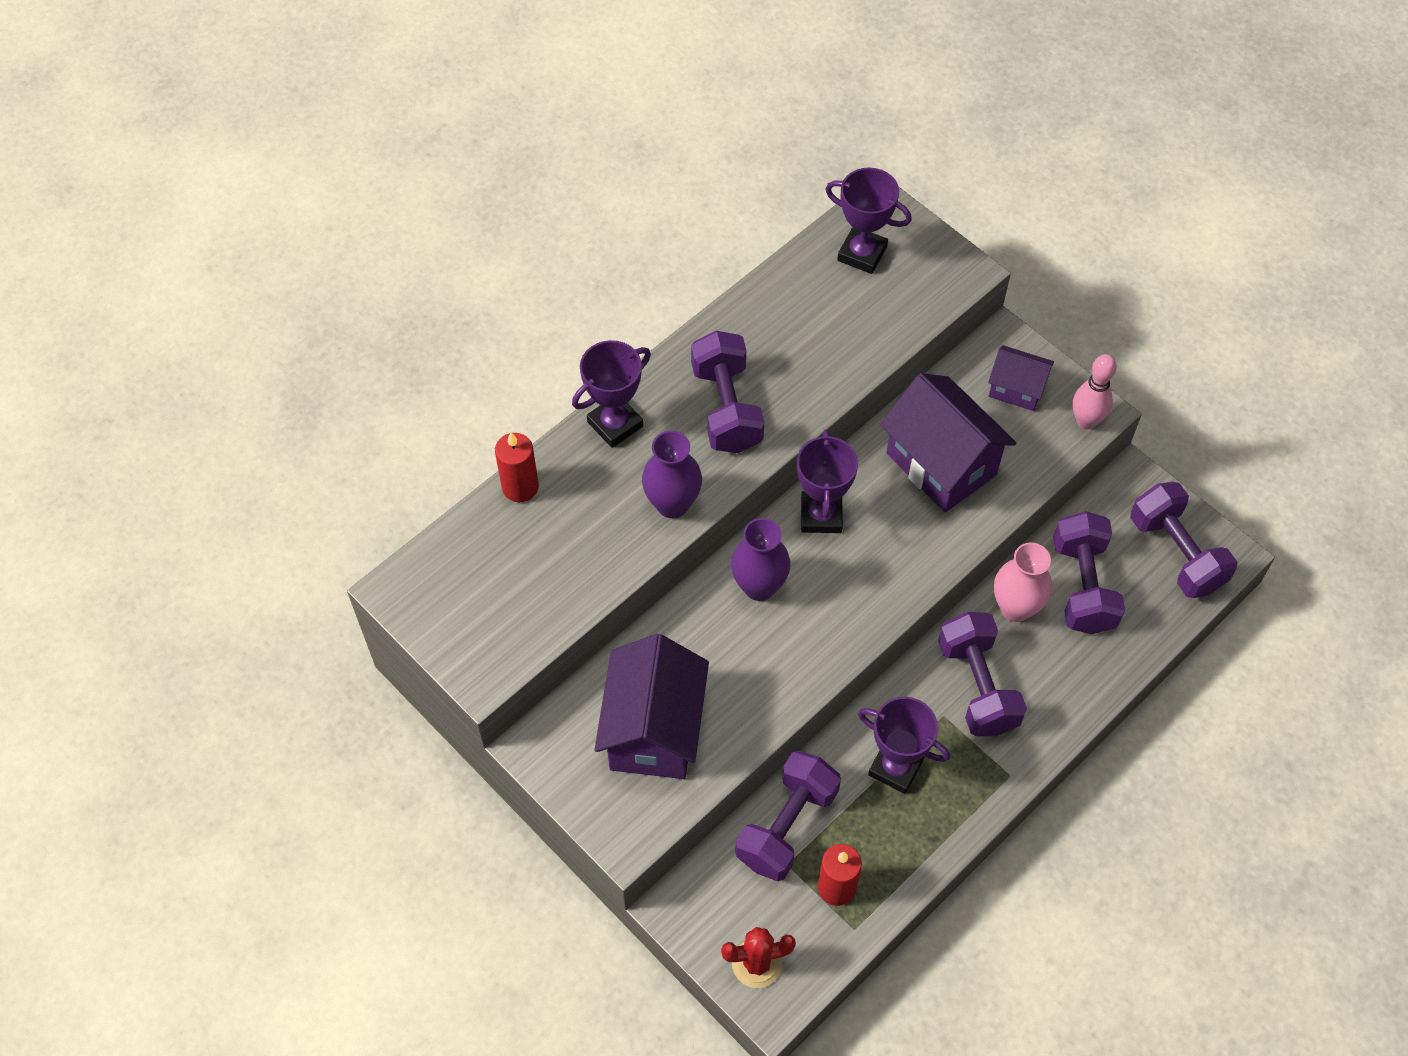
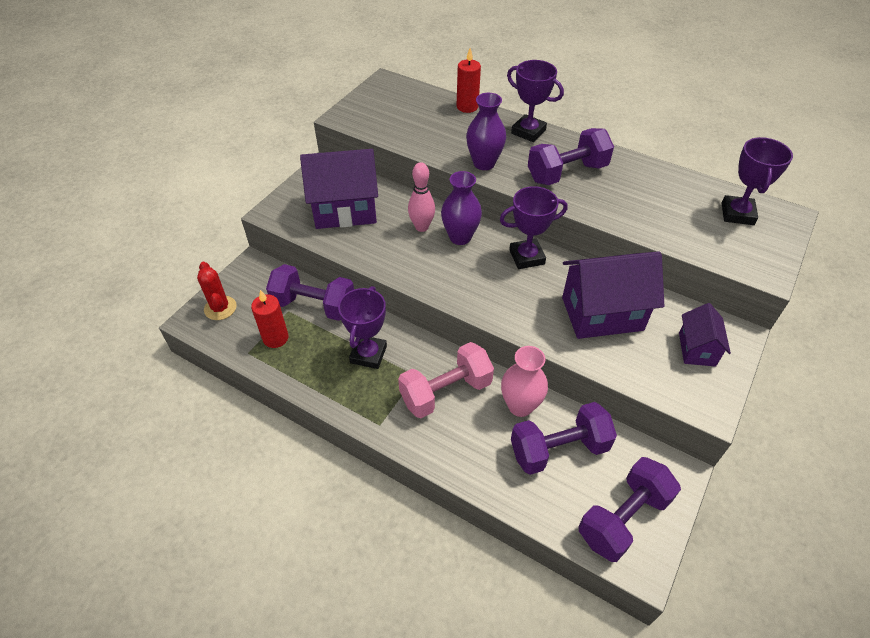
camera: 75 degrees right, 10 degrees down
(941, 464) = (602, 313): purple house -> purple house turned 45 degrees clockwise
(977, 686) = (446, 392): purple dumbbell -> pink dumbbell
(1086, 421) = (696, 401): pink bowling pin -> pink bowling pin (422, 227)

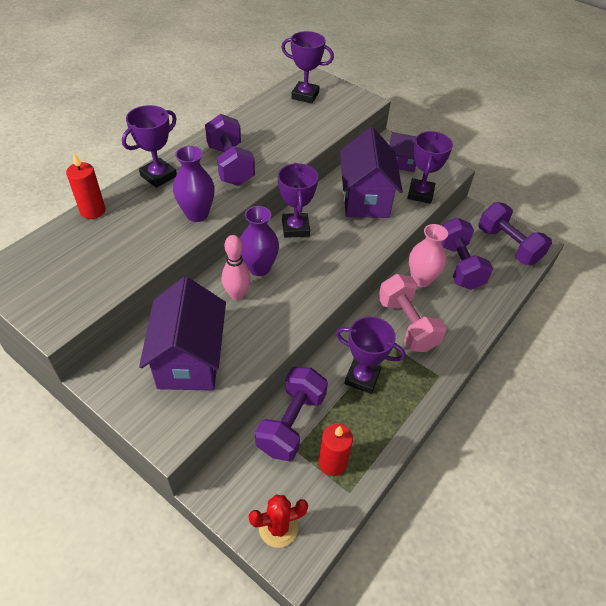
camera: 85 degrees left, 0 degrees up
(640, 371) = (420, 194): none -> purple trophy

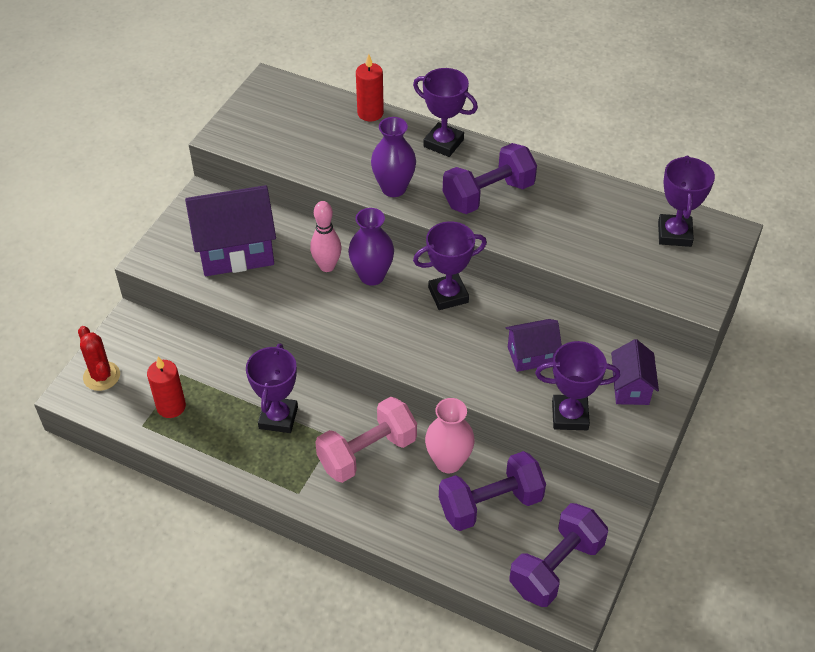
camera: 80 degrees right, 0 degrees up
(291, 423) = (210, 366): purple dumbbell -> none
(365, 199) = (531, 355): purple house -> purple house, size x0.55

